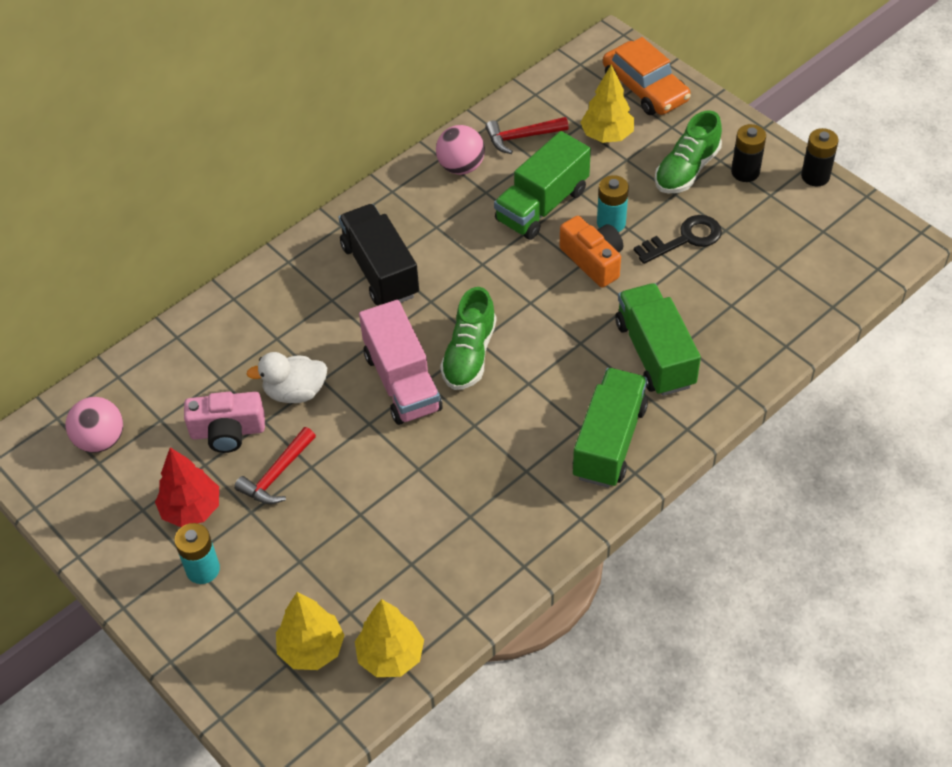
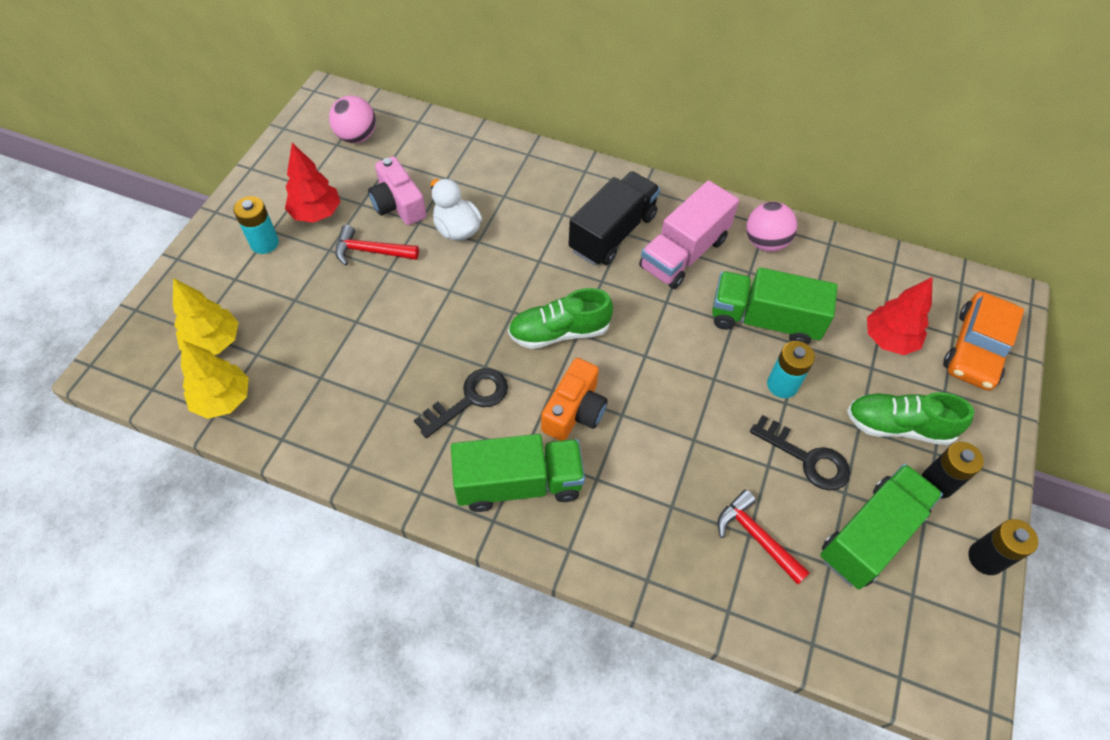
camera: 60 degrees right, 5 degrees up
(402, 382) = (504, 295): pink truck -> pink truck (683, 253)
(504, 449) = (469, 399): none -> black key
(521, 137) = (834, 273): red hammer -> red hammer (756, 537)
(593, 260) = (726, 387): orange camera -> orange camera (574, 411)
(607, 136) = (888, 340): yellow tree -> red tree
(654, 354) = (644, 485): green truck -> green truck (870, 535)

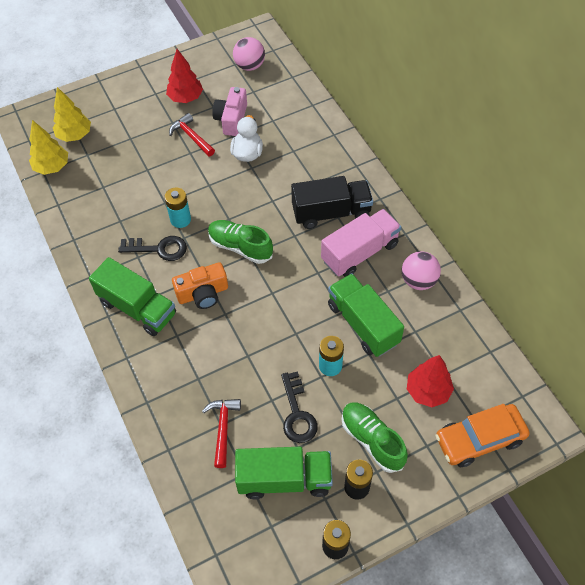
camera: 45 degrees right, 0 degrees up
(264, 243) = (145, 98): turquoise battery -> turquoise battery (180, 219)
(683, 253) = (360, 252): pink truck -> pink truck turned 150 degrees clockwise

